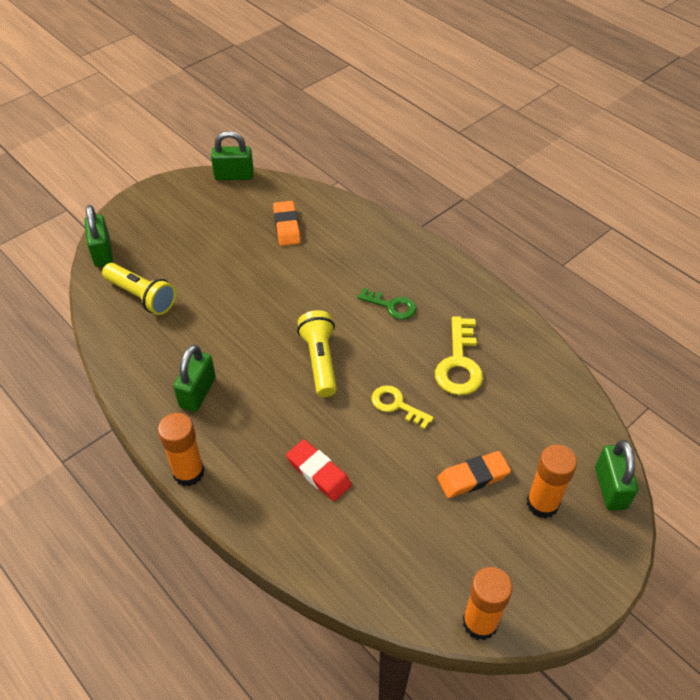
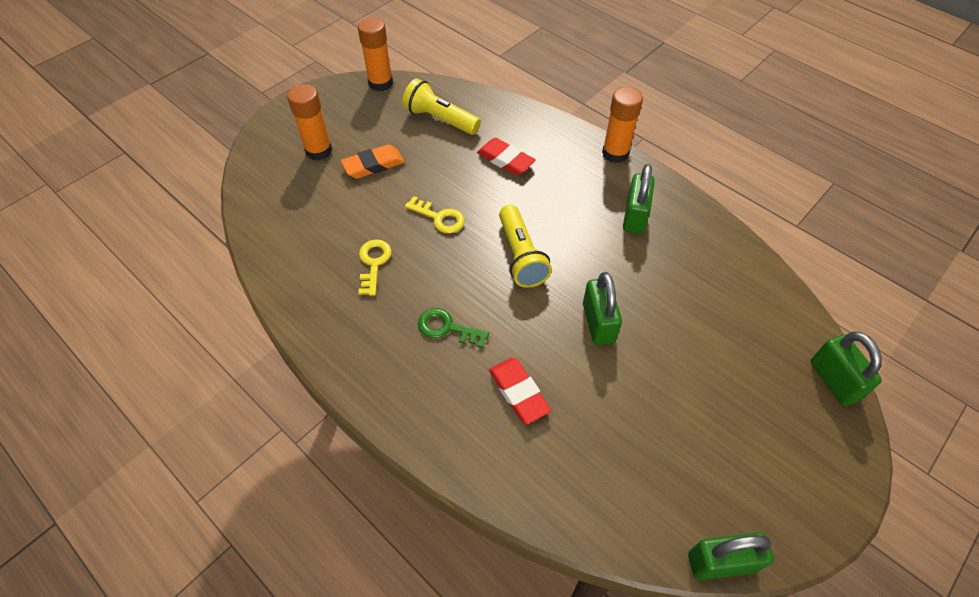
camera: 175 degrees right, 5 degrees up
(142, 296) = (746, 318): yellow flashlight -> yellow flashlight (440, 119)
(287, 226) = (603, 450): orange eraser -> none
(339, 260) = (518, 392): none -> red eraser
(459, 364) = (373, 263): yellow key -> yellow key, size x0.65
(610, 488) = (257, 165): green padlock -> green padlock (598, 323)

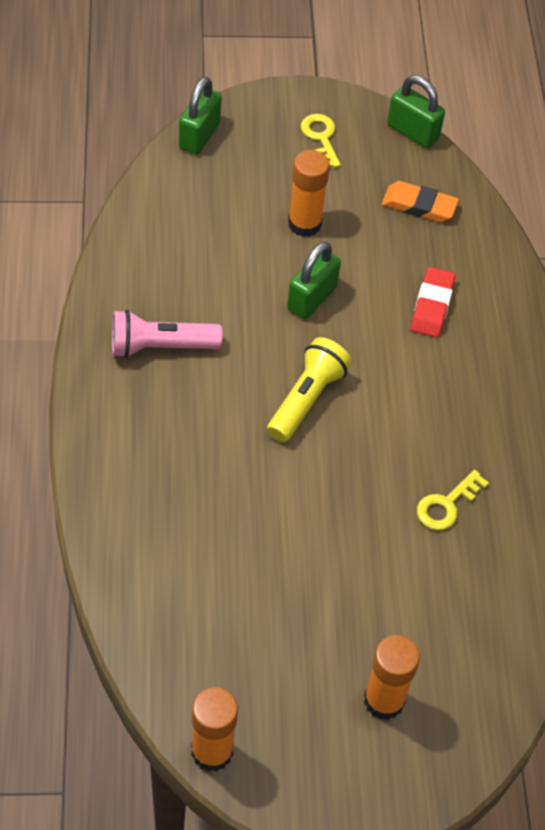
camera: 140 degrees left, 0 degrees up
(373, 165) = (342, 623): orange eraser -> orange eraser (419, 205)
(439, 218) = (338, 499): yellow key -> yellow key (321, 137)
(440, 119) = (205, 623): yellow flashlight -> none
(446, 328) = (438, 394): green key -> none
(505, 160) = (199, 506): red eraser -> none
(615, 153) = (84, 417): orange glue stick -> orange glue stick (304, 224)
(635, 216) = (160, 347): green padlock -> pink flashlight

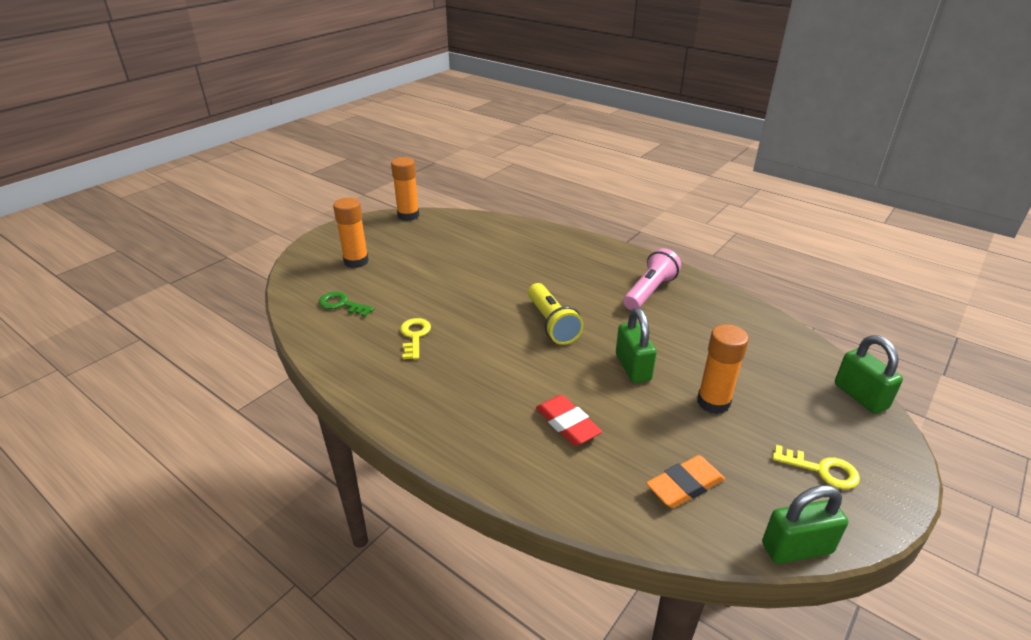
camera: 135 degrees right, 20 degrees down
(472, 626) = (342, 304): none -> green key

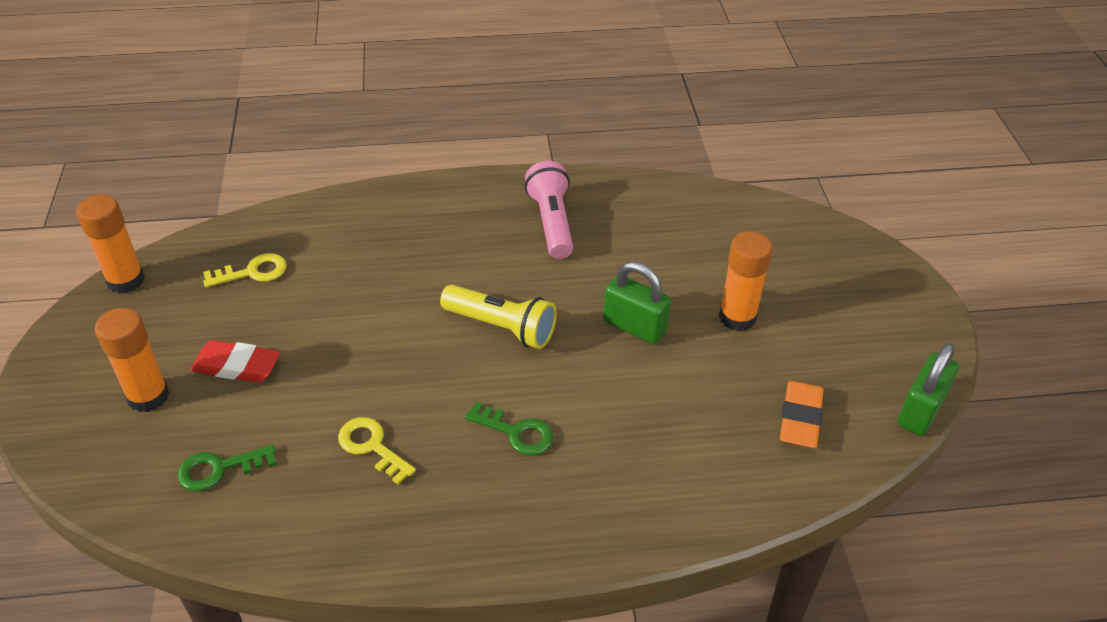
camera: 45 degrees left, 10 degrees up
(492, 375) = (516, 432): none -> green key
(567, 424) = (648, 432): red eraser -> red eraser (237, 366)
(822, 470) = (872, 326): yellow key -> yellow key (253, 272)
(860, 396) = (831, 232): green padlock -> none

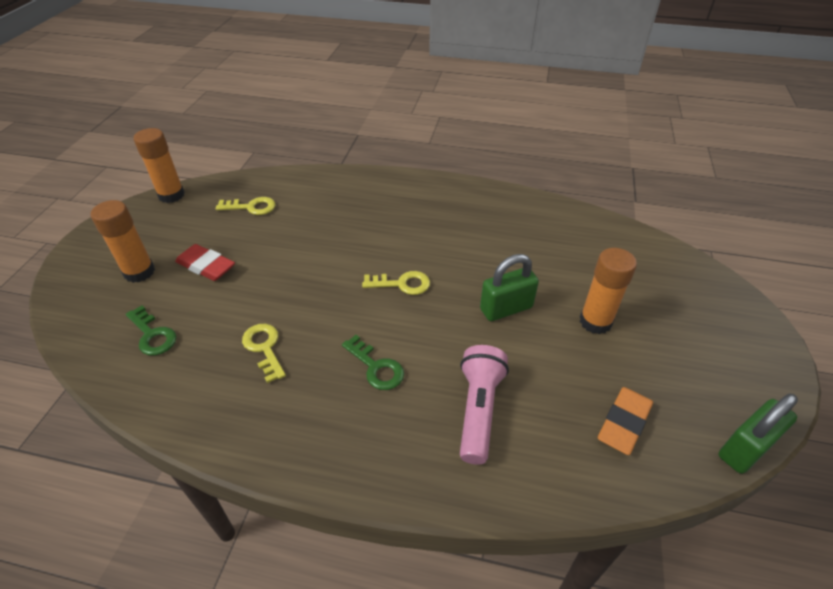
camera: 20 degrees right, 0 degrees up
(219, 469) = (153, 335): green key -> green key turned 135 degrees counterclockwise
(501, 327) = (402, 284): yellow flashlight -> yellow key
(551, 222) = (473, 218): pink flashlight -> pink flashlight (478, 410)
(634, 326) = (506, 308): green padlock -> green padlock turned 75 degrees counterclockwise

